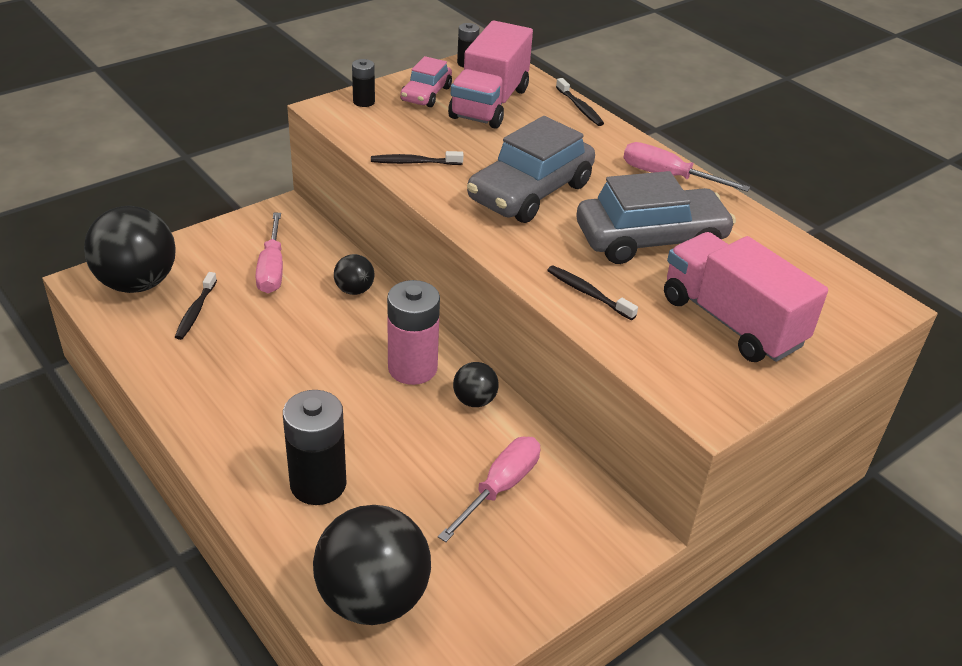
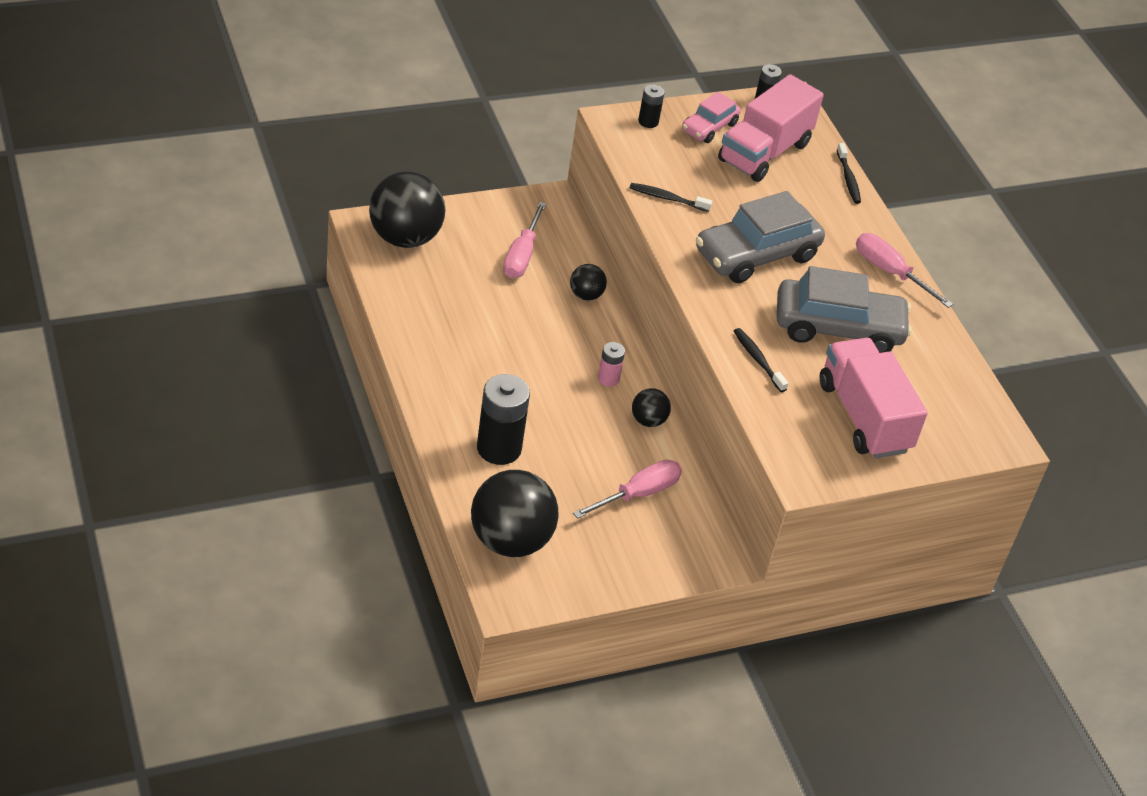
camera: 15 degrees right, 5 degrees up
(195, 311) = (446, 277): black toothbrush -> none
(412, 368) = (608, 378): pink battery -> pink battery, size x0.51

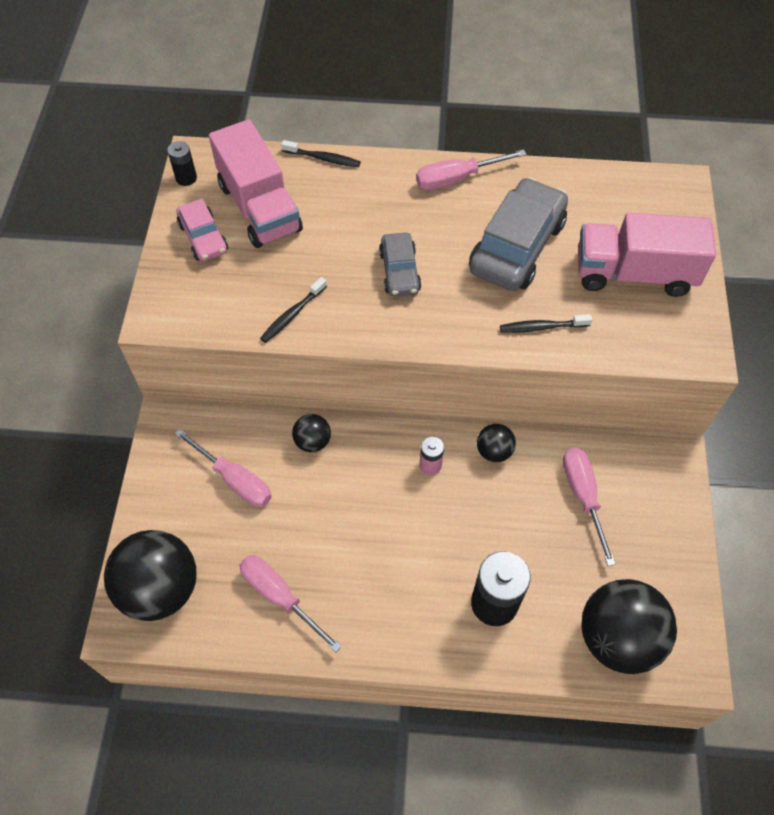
camera: 60 degrees left, 15 degrees up
(434, 309) = (279, 596): none -> pink screwdriver
(648, 121) = (171, 287): black battery -> none
(756, 254) = (399, 271): grey car -> grey car, size x0.56

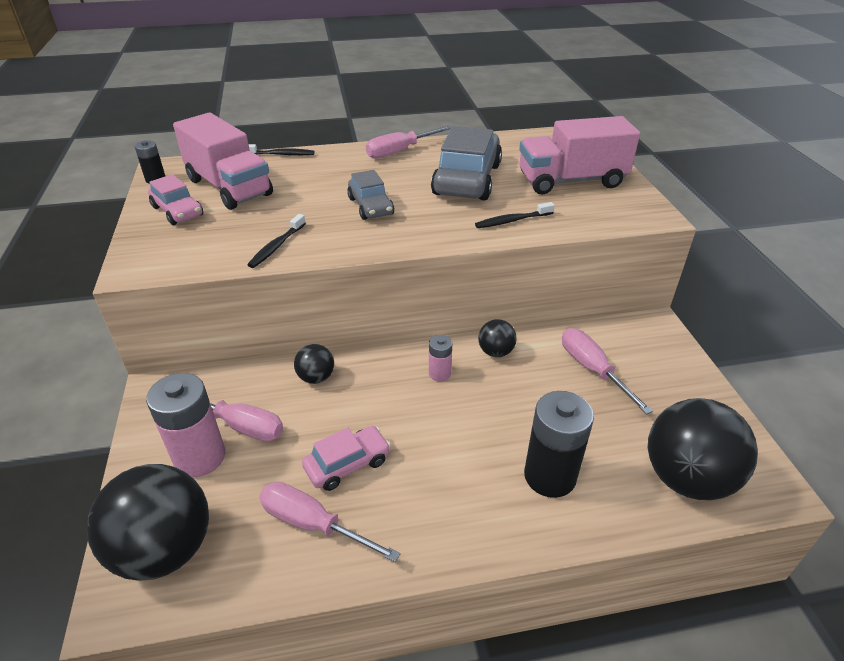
camera: 15 degrees left, 20 degrees down
(197, 506) = (200, 457): none -> pink battery
(320, 545) = (347, 464): none -> pink car

